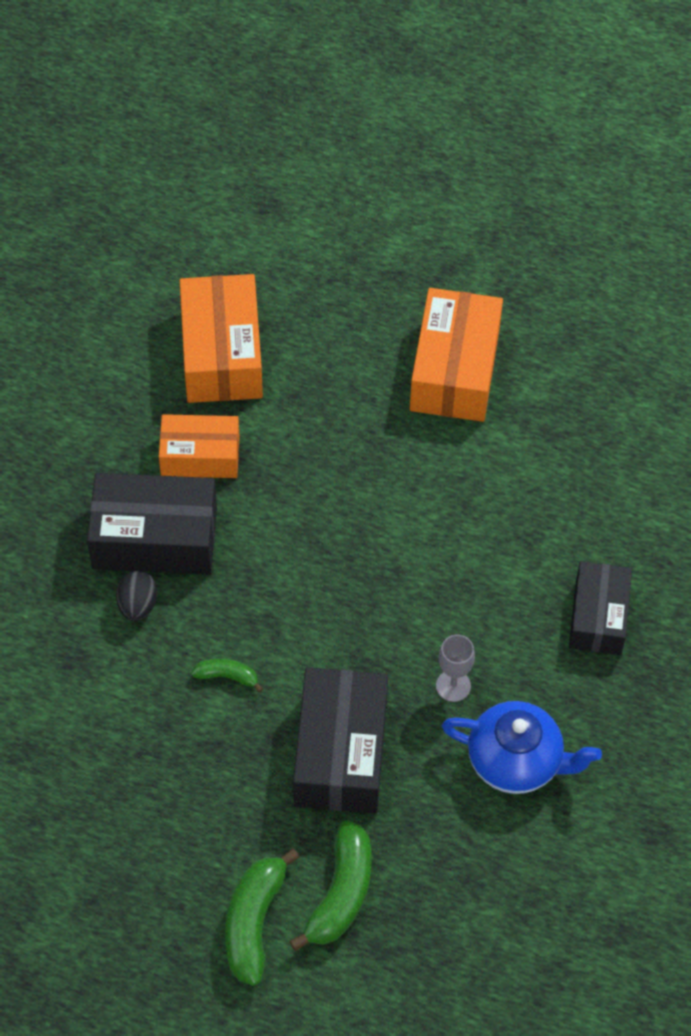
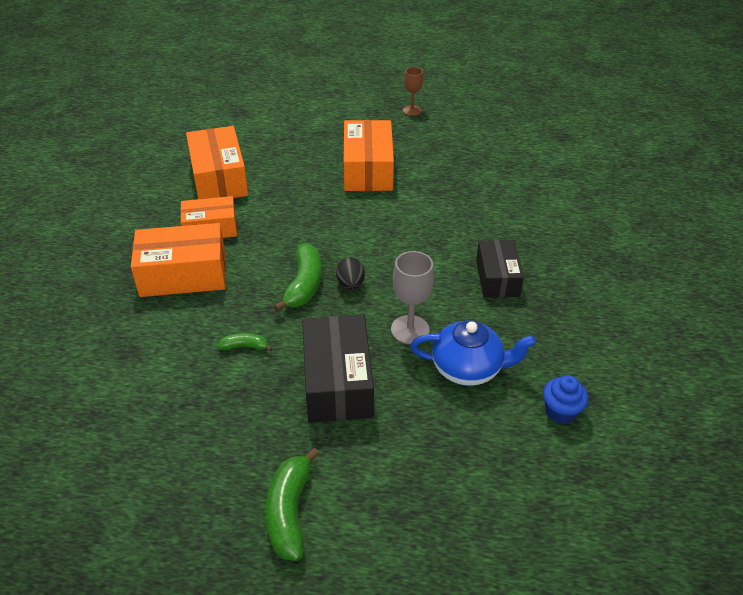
camera: 10 degrees left, 15 degrees down
(137, 605) = (174, 313): black egg -> black egg (350, 284)
(155, 538) = (183, 274): black box -> orange box
(341, 894) = (357, 478): green banana -> green banana (304, 285)
(453, 686) = (410, 330): grey goblet -> grey goblet, size x1.52
(554, 243) = (412, 110): none -> brown goblet
(619, 846) = (560, 411): none -> blue cupcake

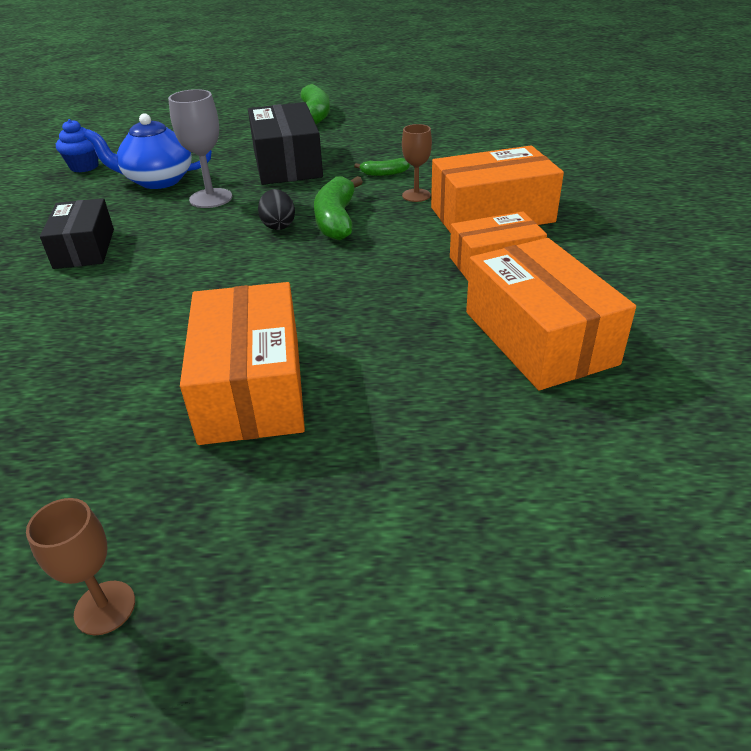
camera: 175 degrees right, 5 degrees down
(230, 308) = (416, 195): none -> brown goblet

